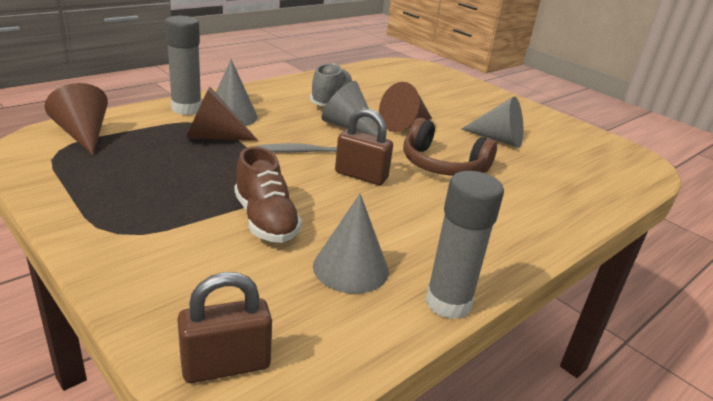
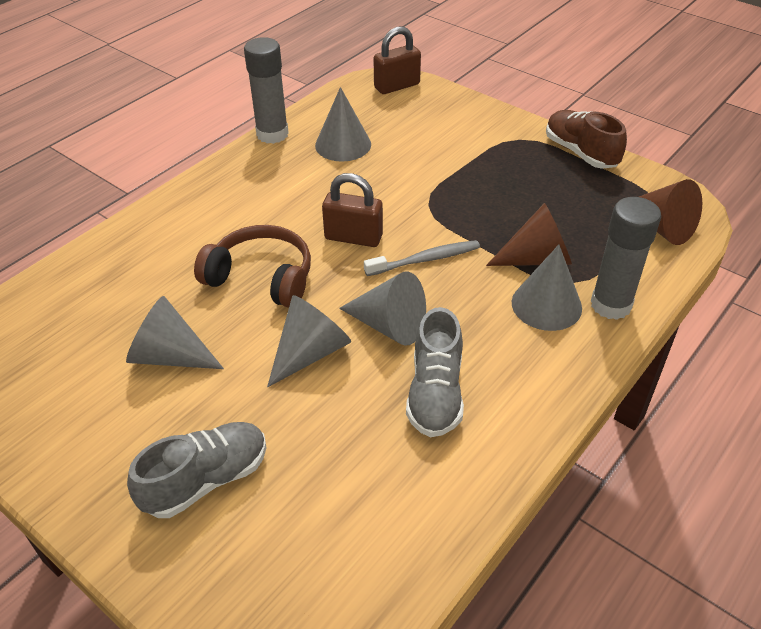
camera: 175 degrees right, 15 degrees up
(265, 220) = (421, 169): brown shoe -> brown shoe (580, 152)
(404, 125) = (310, 352): brown cone -> grey cone
(459, 99) = (206, 480): none -> grey shoe

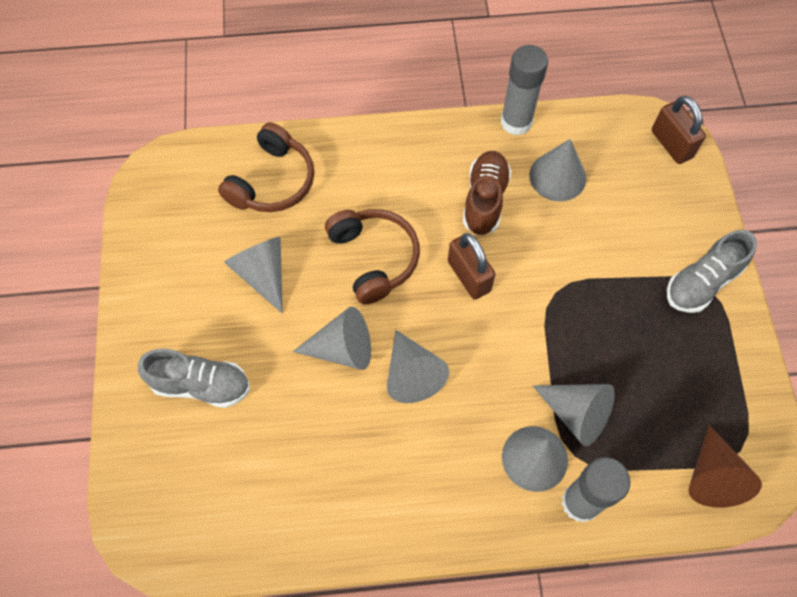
camera: 45 degrees right, 20 degrees up
(101, 289) = (272, 182): none -> brown headphones
(397, 86) = (671, 144): brown padlock -> brown padlock turned 45 degrees clockwise
(425, 259) = (496, 341): grey toothbrush -> none
(435, 393) = (382, 453): grey shoe -> grey shoe (702, 282)
(536, 259) = (576, 414): brown cone -> grey cone
(580, 152) = (742, 346): brown shoe -> brown shoe (485, 200)

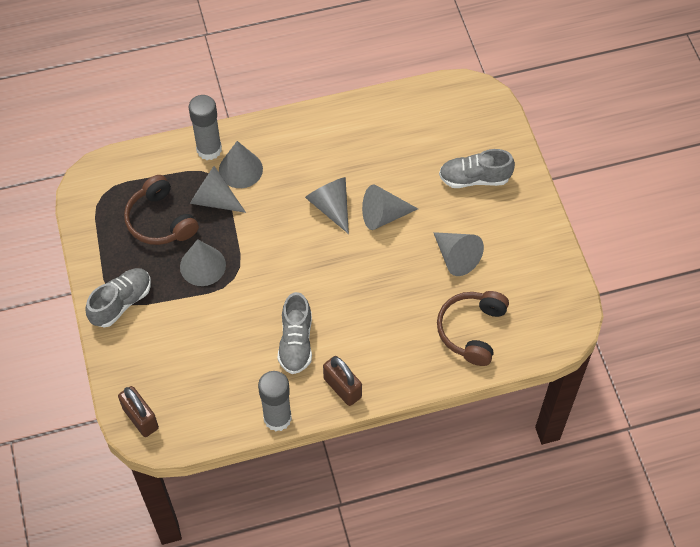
camera: 170 degrees right, 5 degrees down
(374, 258) = (375, 282): brown headphones -> brown headphones (160, 221)
(469, 276) = (300, 280): brown padlock -> brown padlock (342, 388)
(485, 200) = (296, 342): brown shoe -> grey shoe
(557, 176) = (238, 372): grey cone -> grey cone (202, 265)
(712, 476) = (122, 176): brown cone -> none

